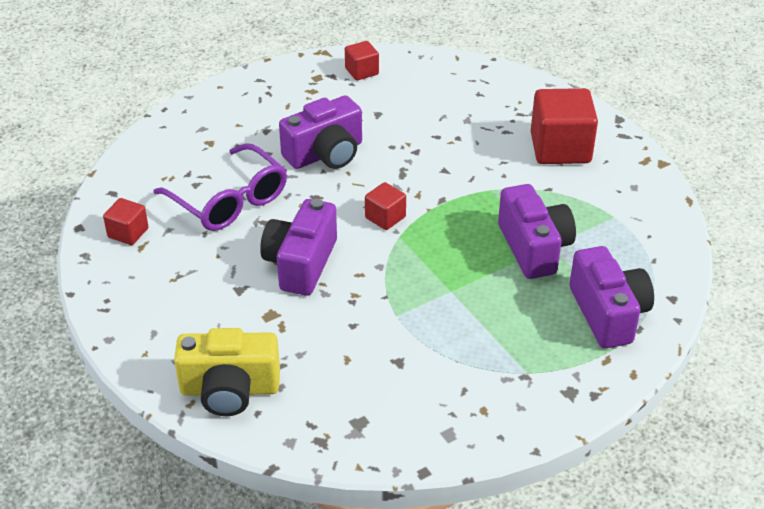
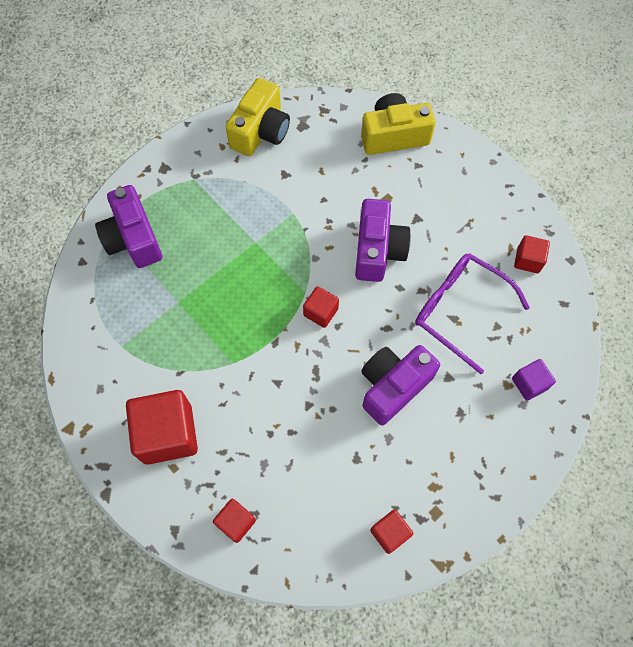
camera: 170 degrees right, 25 degrees up
(188, 140) = (529, 384): none -> purple cube
(423, 422) = (261, 131): none -> yellow camera
(497, 91) = (236, 522): none -> red cube
(534, 248) = (191, 297): purple camera -> none

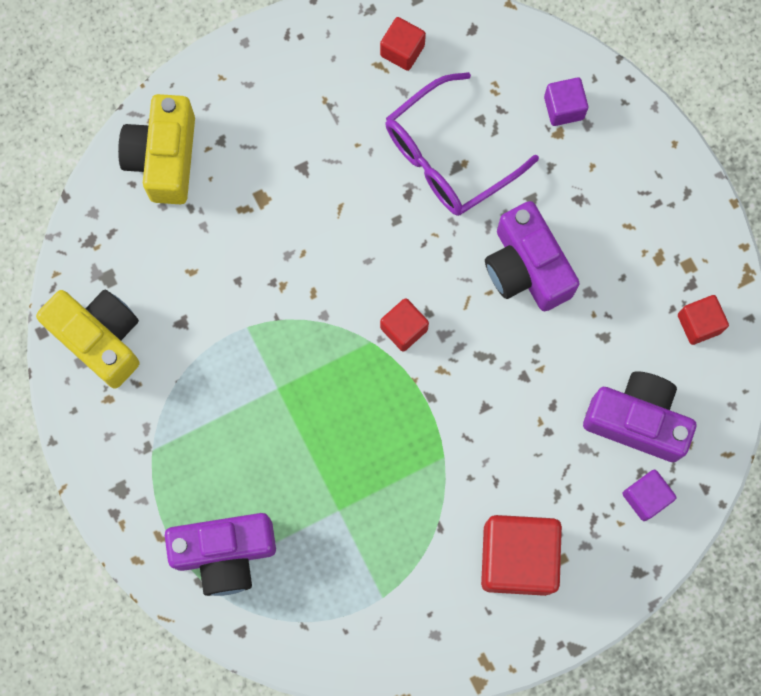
camera: 75 degrees left, 10 degrees up
(236, 522) = (646, 497): red cube -> purple cube
(378, 250) = (336, 232): purple camera -> purple camera (637, 420)

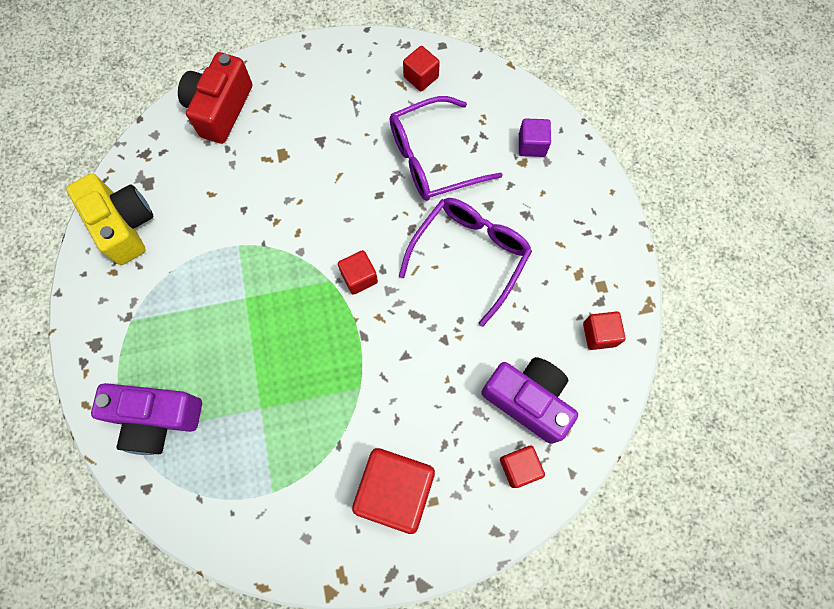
camera: 15 degrees right, 5 degrees down
(164, 158) = (220, 109): yellow camera -> red camera
(526, 268) = (470, 255): purple camera -> purple glasses
(646, 497) = (519, 467): purple cube -> red cube

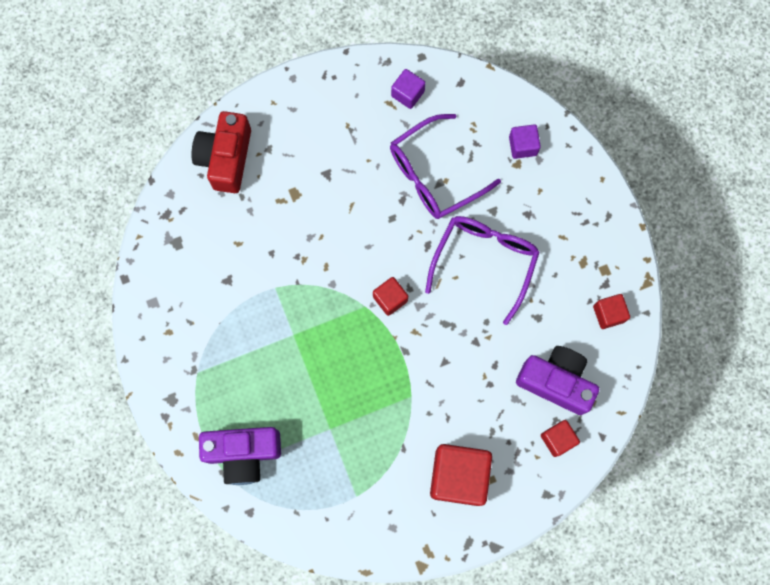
camera: 10 degrees left, 5 degrees up
(124, 225) = (166, 287): yellow camera -> none
(421, 77) = (407, 94): red cube -> purple cube

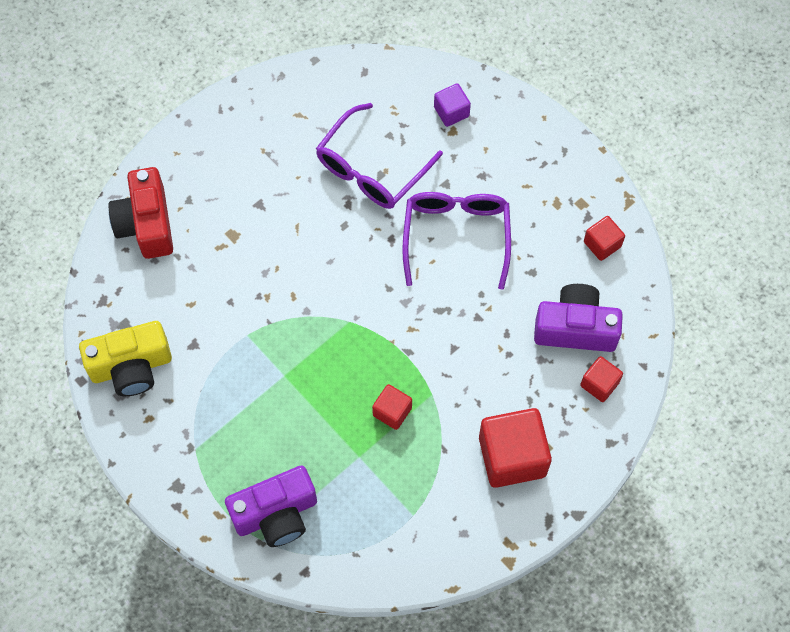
camera: 20 degrees left, 10 degrees down
(169, 281) = (131, 367): none -> yellow camera
(390, 299) = (373, 305): red cube -> red cube (392, 411)
(407, 94) = (314, 99): purple cube -> none

